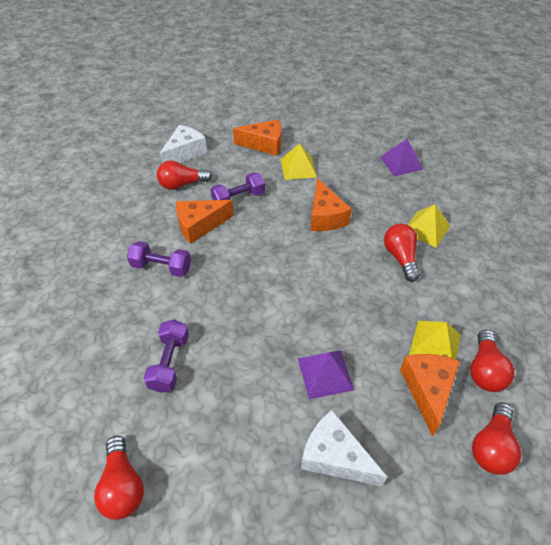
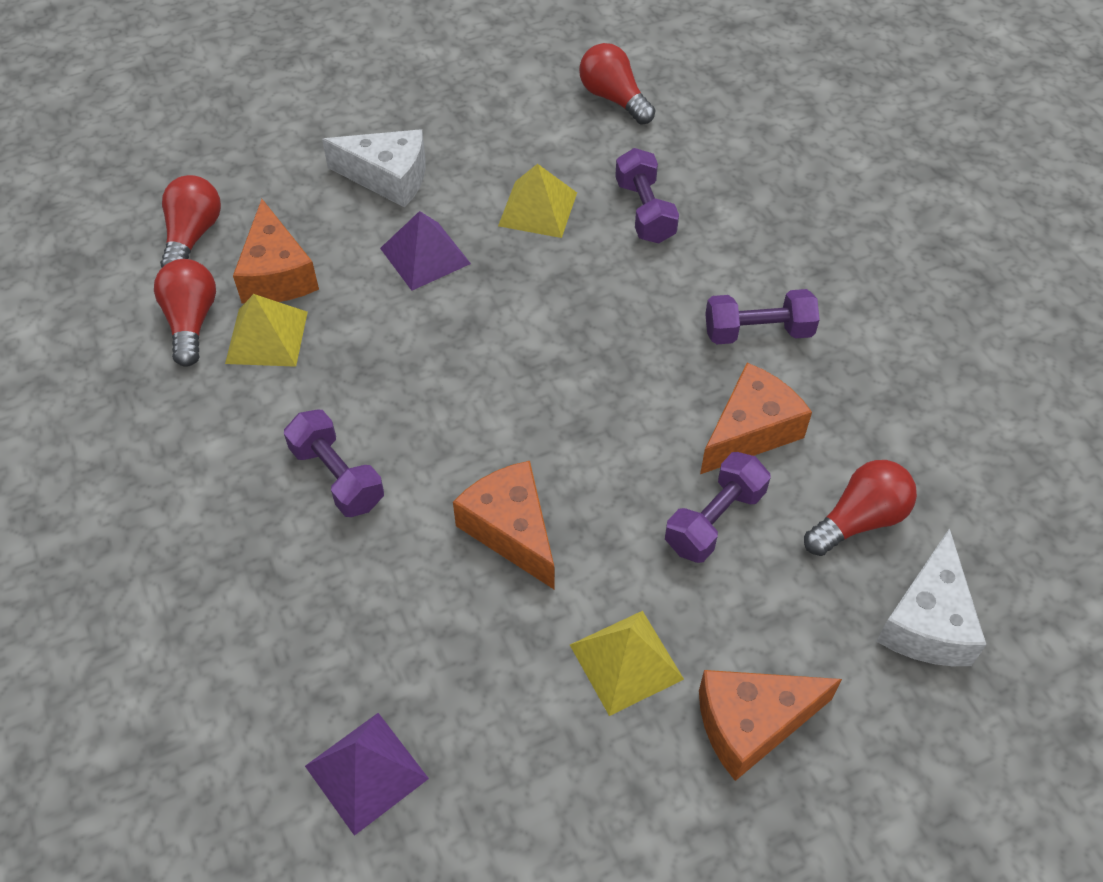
camera: 160 degrees right, 5 degrees up
(400, 257) = (337, 476): red light bulb -> purple dumbbell
(426, 229) = (289, 564): yellow pyramid -> yellow pyramid (538, 209)

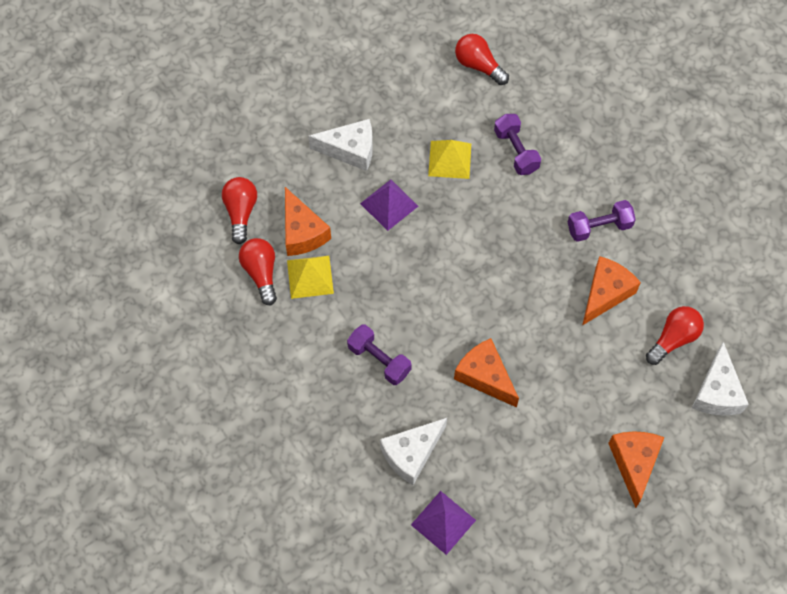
camera: 10 degrees left, 10 degrees up
(345, 639) = (411, 454): none -> white cheese
(626, 661) = (563, 441): yellow pyramid -> none
(714, 520) = (595, 352): purple dumbbell -> none
(752, 724) = (634, 463): orange cheese -> orange cheese turned 120 degrees clockwise

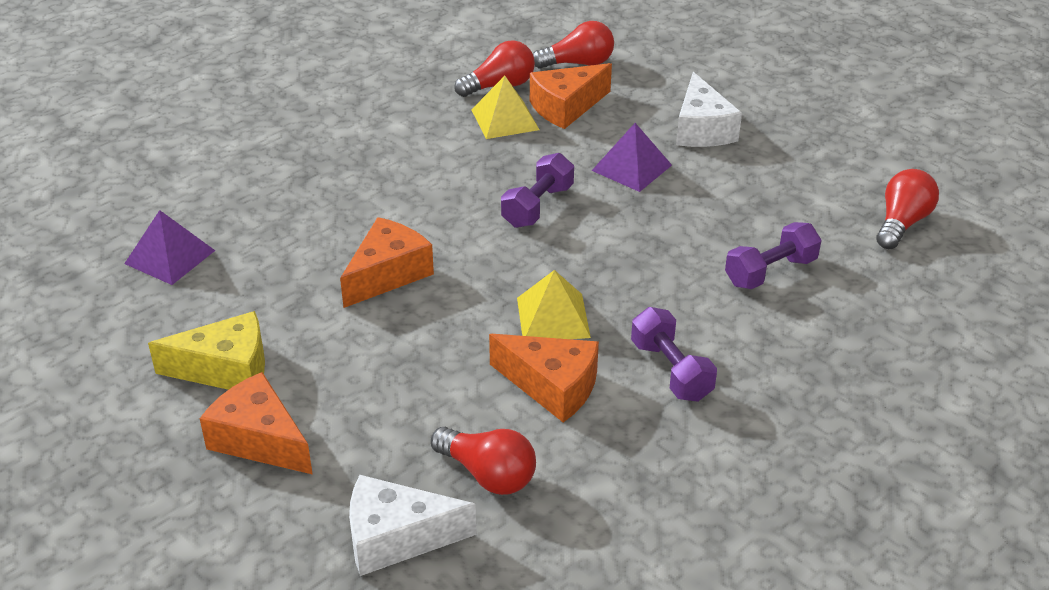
camera: 80 degrees right, 25 degrees down
(379, 360) = (398, 183): purple dumbbell -> purple dumbbell (537, 206)
(411, 454) = (267, 221): white cheese -> none
(450, 159) = (726, 211): yellow pyramid -> yellow pyramid (553, 317)
(568, 482) = (226, 369): none -> yellow cheese
(634, 463) = (259, 440): orange cheese -> orange cheese turned 135 degrees counterclockwise

